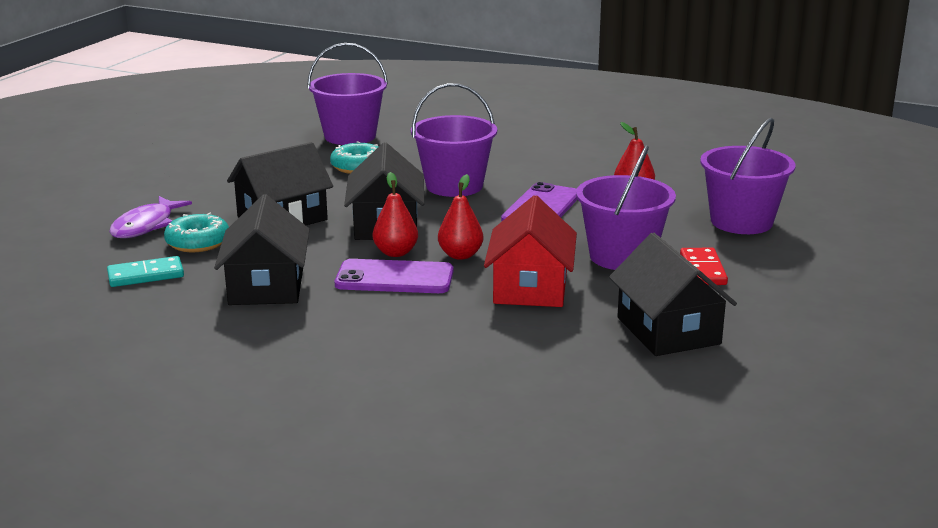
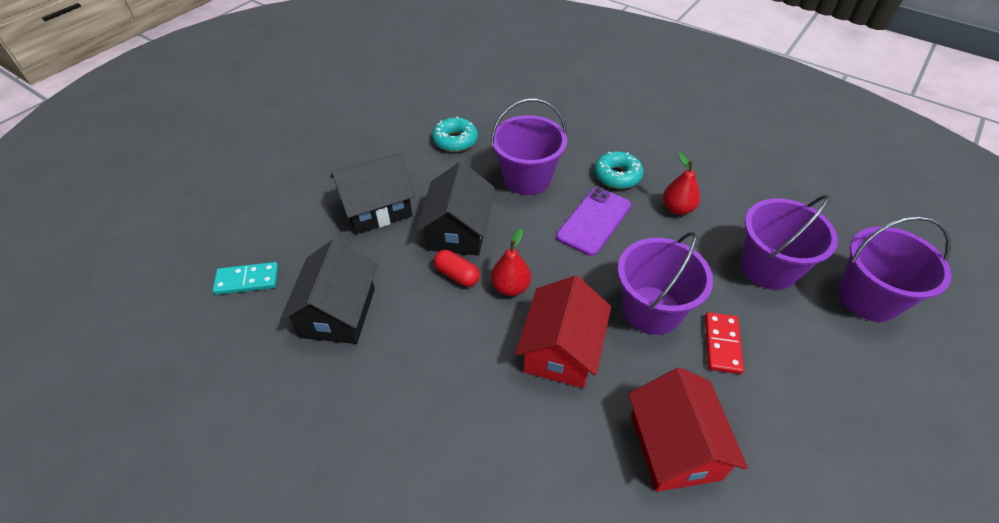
camera: 10 degrees right, 25 degrees up
(146, 226) = (268, 206): purple fish -> none
(198, 242) = (301, 236): turquoise donut -> turquoise donut (617, 176)
(350, 136) = (458, 96): purple bucket -> purple bucket (868, 298)
(394, 278) = (447, 316): purple phone -> none
(395, 253) = (457, 275): red pear -> red capsule
(668, 331) = (674, 446): black house -> red house

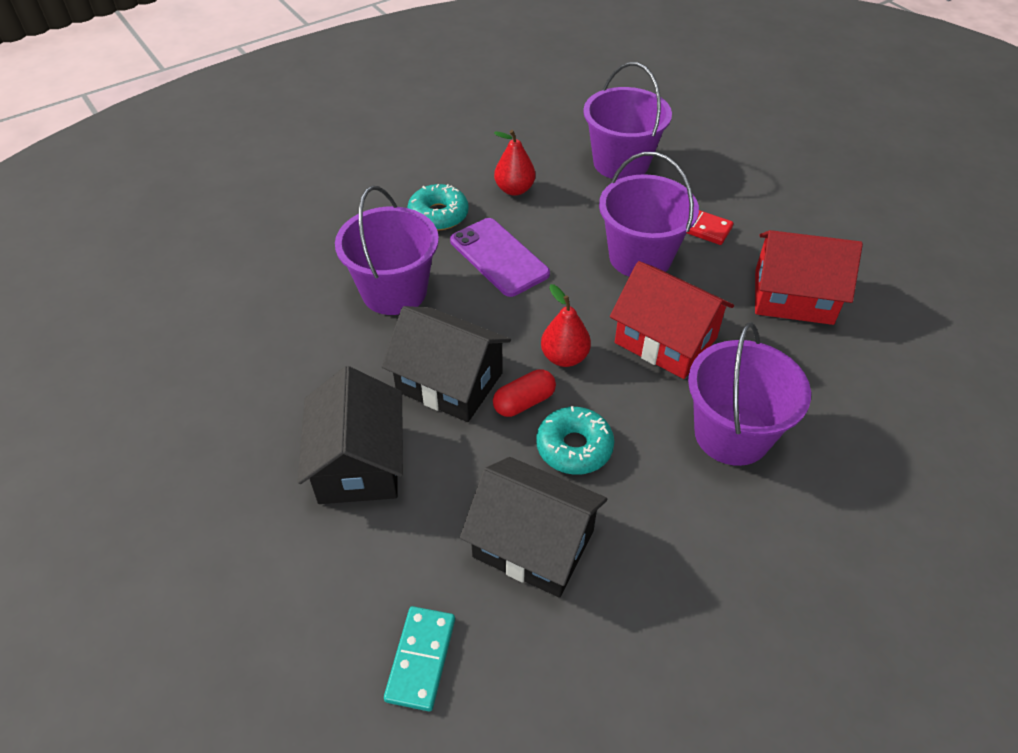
camera: 70 degrees left, 0 degrees up
(455, 140) = (271, 342): turquoise donut -> turquoise donut (574, 447)
(868, 298) = (677, 123): purple bucket -> purple bucket (732, 434)

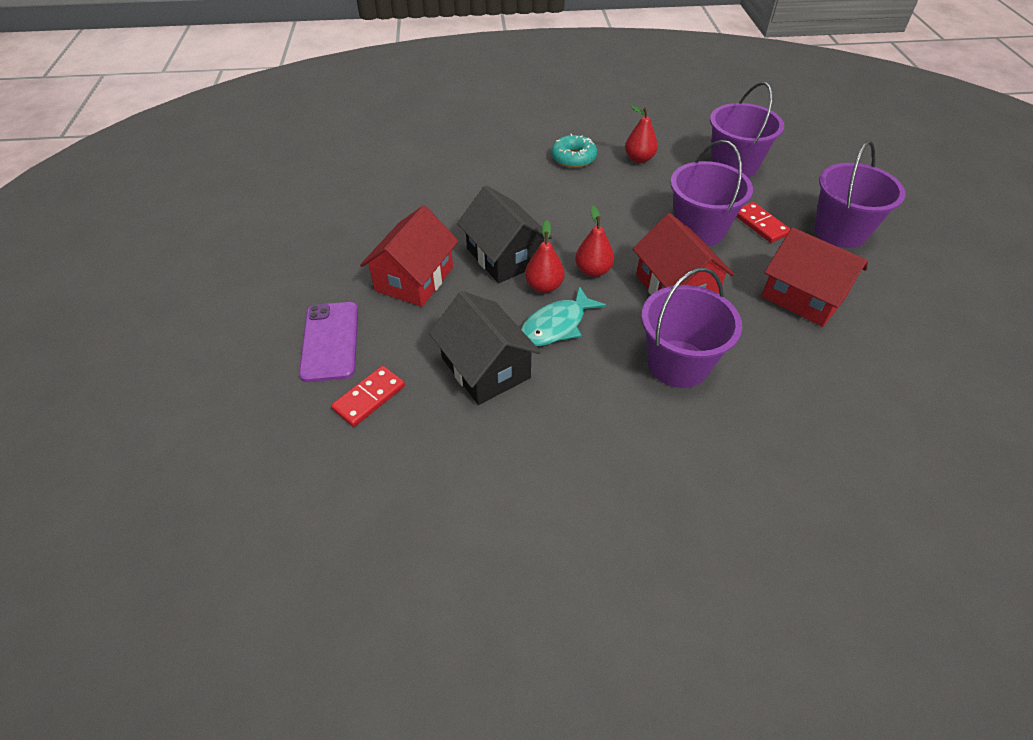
camera: 30 degrees right, 0 degrees up
(359, 463) = (414, 279): black house -> red house
(394, 291) = (510, 193): purple bucket -> purple bucket (840, 231)
(420, 659) = (369, 398): turquoise domino -> red domino
(499, 257) = (595, 196): purple phone -> purple phone (330, 341)
(524, 402) = (544, 286): red capsule -> red pear
(574, 447) = (557, 325): turquoise donut -> turquoise fish

